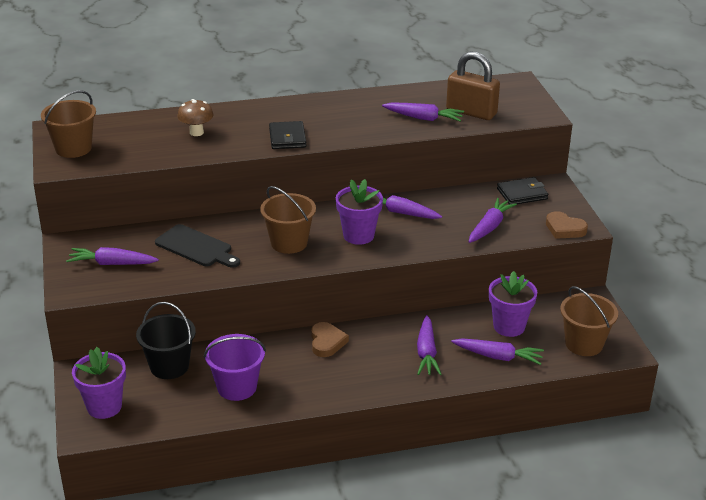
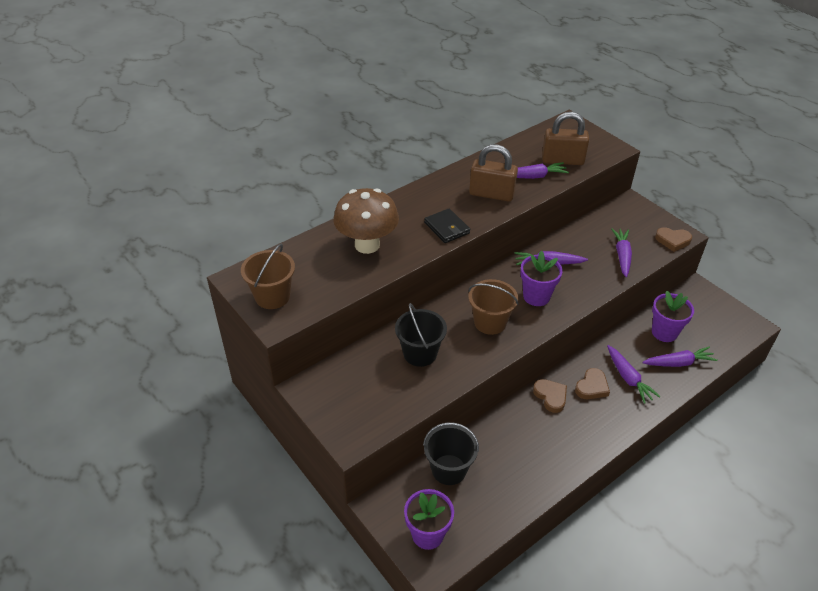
camera: 25 degrees left, 10 degrees up
(112, 264) = (363, 397): purple carrot -> none
(196, 132) = (367, 245): brown mushroom -> brown mushroom, size x1.92
(196, 247) = (420, 353): black cutting board -> black bucket
(237, 387) = (518, 468): purple bucket -> none
(362, 122) = (491, 194): none -> brown padlock
(379, 347) = (592, 387): none -> brown heart
(522, 194) = (618, 217): black wallet -> none
(584, 344) = (723, 329): brown bucket -> none

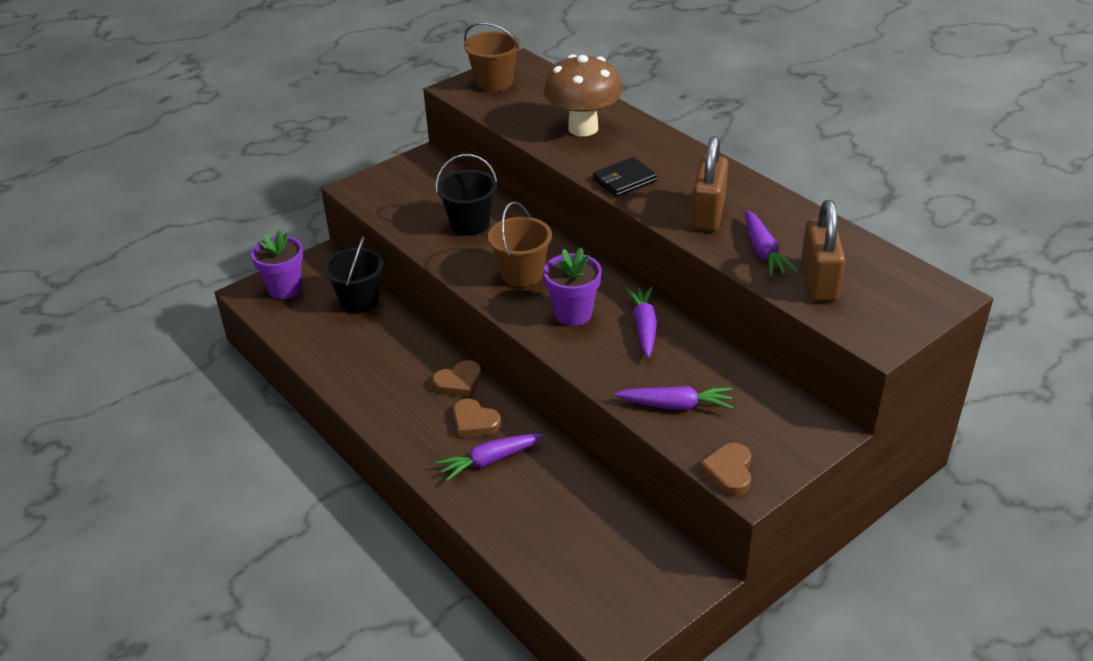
camera: 90 degrees right, 5 degrees down
(664, 332) = (584, 513): purple flower pot -> none
(679, 363) = (521, 522): purple carrot -> none

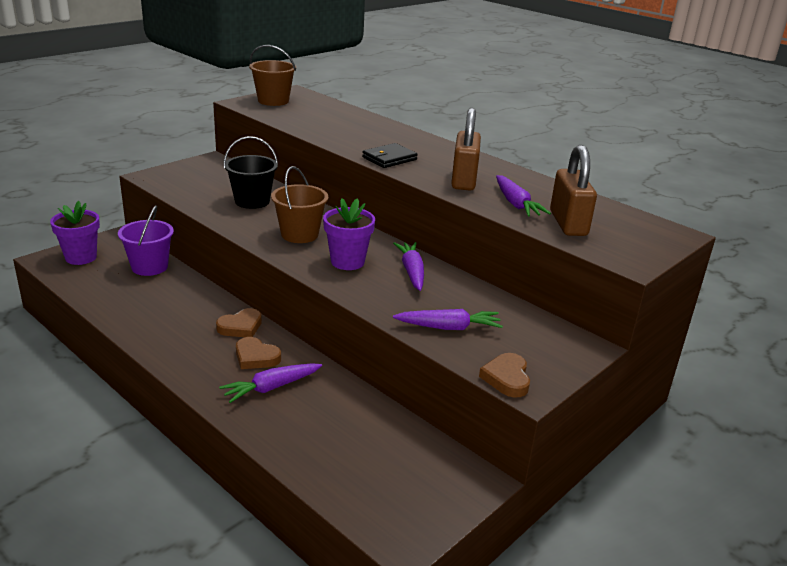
camera: 10 degrees left, 10 degrees down
(359, 301) = (149, 267): black bucket -> purple bucket
(583, 128) = (350, 128): brown mushroom -> none

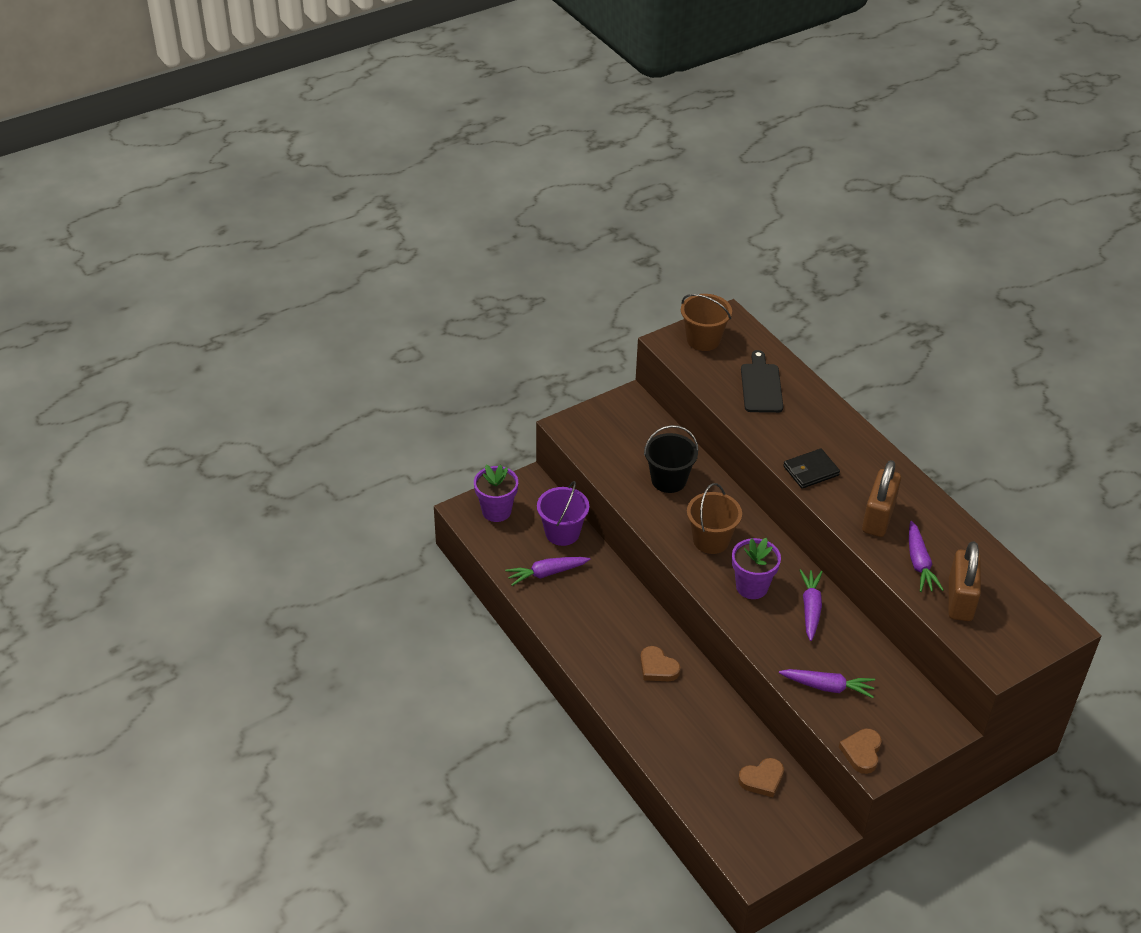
camera: 15 degrees right, 15 degrees up
(240, 327) = (646, 627): brown heart -> brown heart (762, 779)
(271, 388) = (668, 705): purple carrot -> purple carrot (546, 573)
(330, 119) = (761, 386): none -> black cutting board

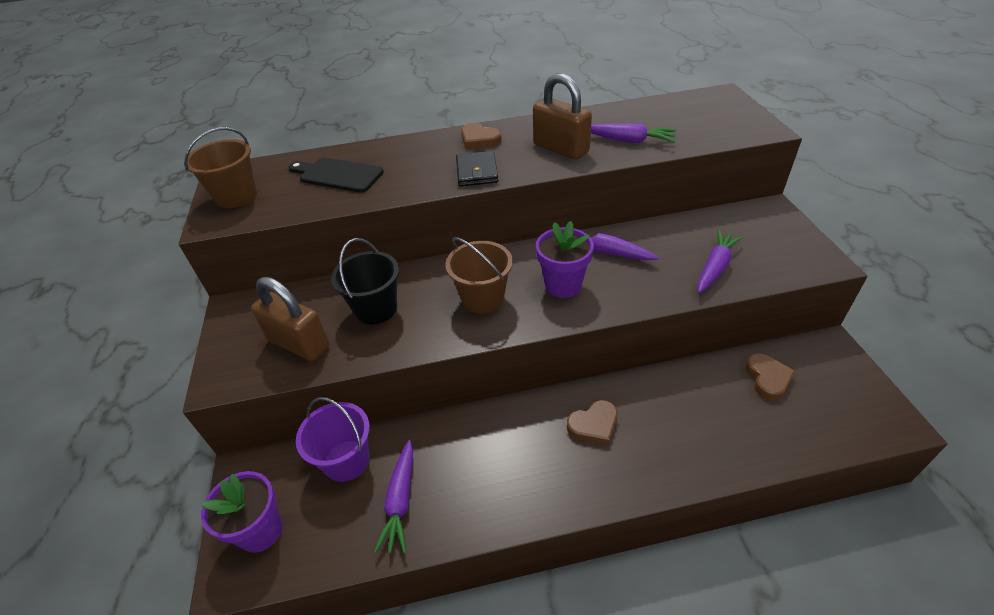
camera: 65 degrees left, 0 degrees up
(862, 752) = (805, 267): brown heart -> brown heart (479, 140)
(960, 600) = (681, 130): brown padlock -> brown padlock (299, 343)

